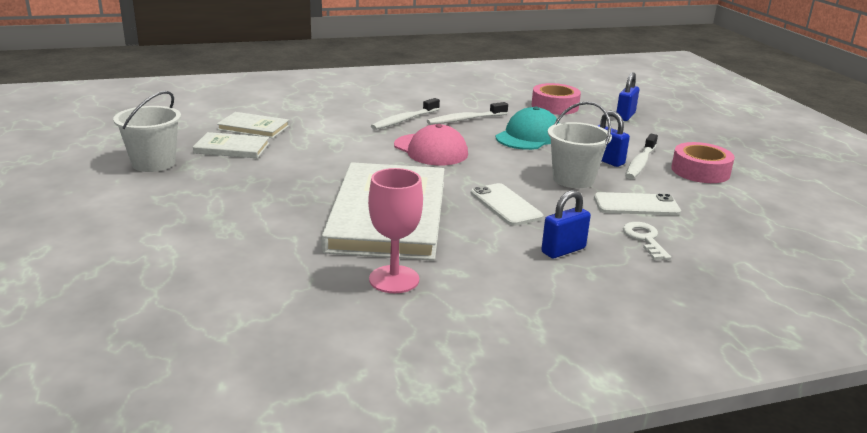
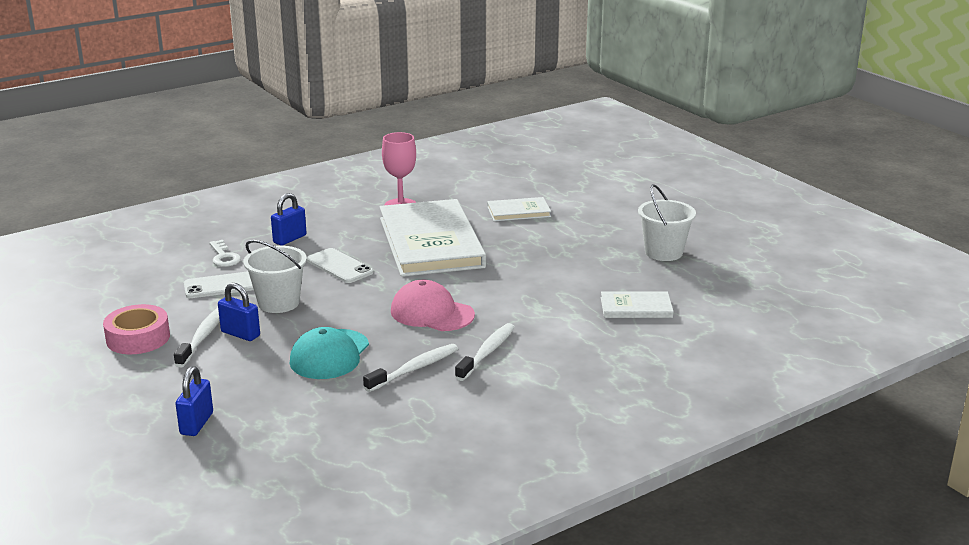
camera: 165 degrees right, 0 degrees up
(232, 148) = (622, 279): white book -> white book (518, 212)
(555, 106) = (299, 425): pink tape -> none

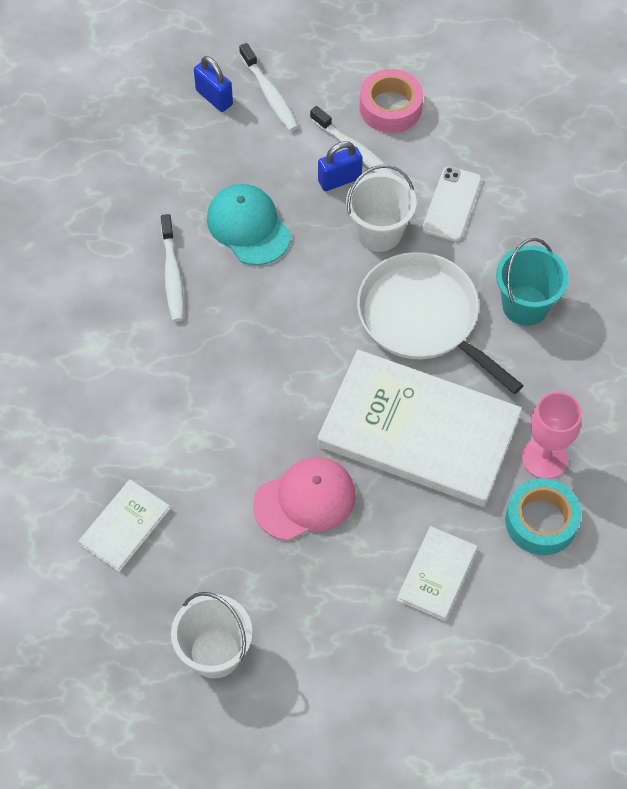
camera: 125 degrees right, 35 degrees up
(224, 257) = (520, 231): white key -> none
(289, 239) = (525, 305): blue padlock -> turquoise bucket
(339, 266) = (422, 318): white phone -> white pan
(432, 313) = (260, 343): pink cap -> pink cap (305, 500)
(444, 196) = (541, 521): none -> turquoise tape
(487, 352) = (152, 344): white toothbrush -> white toothbrush (270, 94)

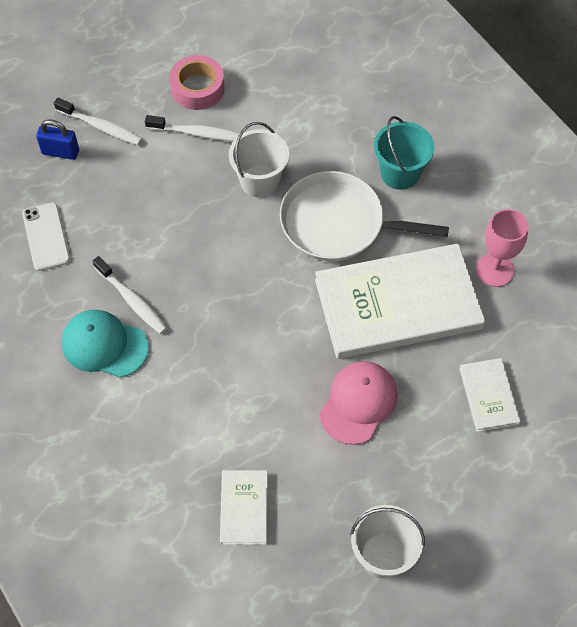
camera: 35 degrees left, 0 degrees up
(248, 226) = (161, 232): turquoise cap -> turquoise cap (104, 345)
(339, 180) = (202, 160): blue padlock -> none
(452, 204) = (295, 132): white phone -> white phone (46, 236)
(541, 521) = (527, 314): turquoise tape -> none

